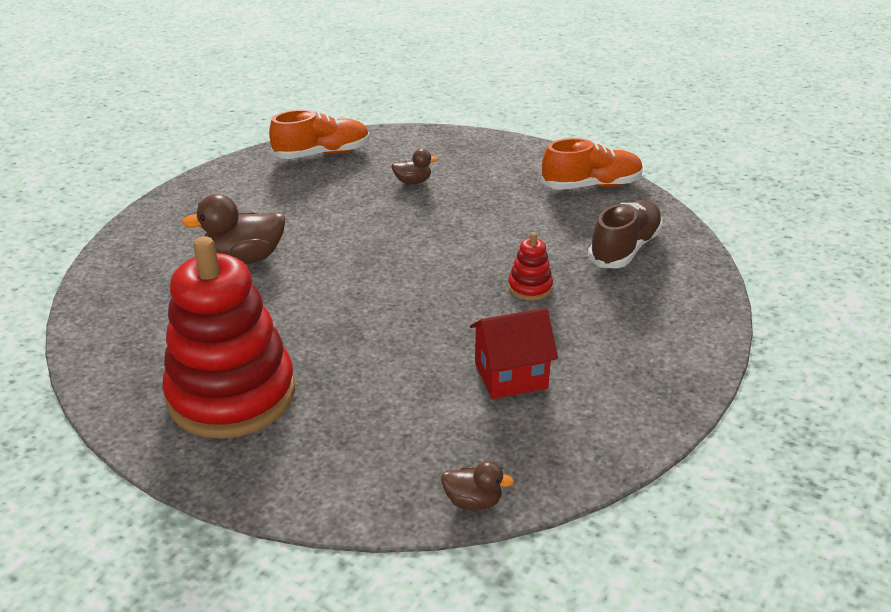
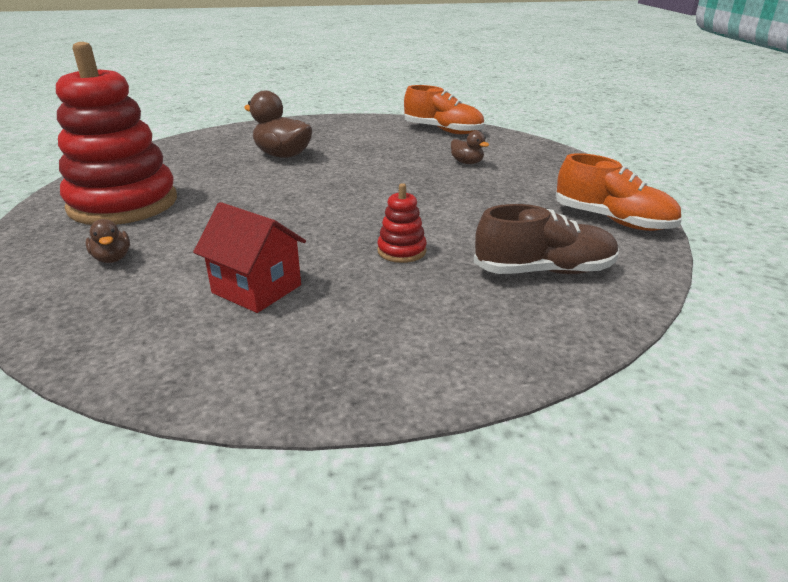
camera: 50 degrees right, 5 degrees down
(473, 501) = (52, 336): brown duck -> brown duck (112, 258)

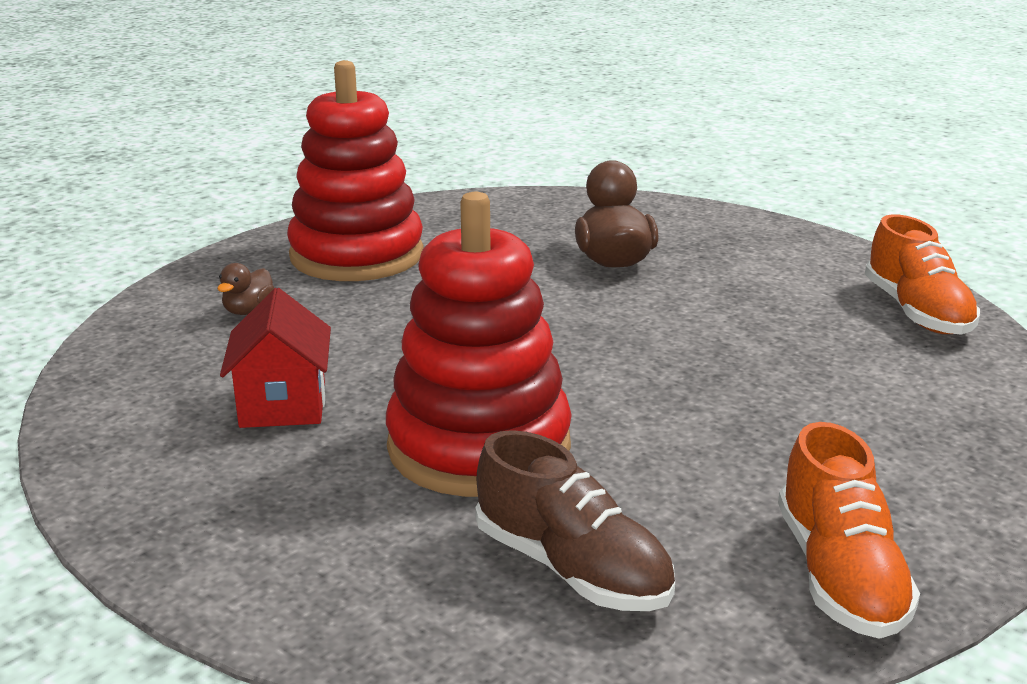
camera: 50 degrees right, 5 degrees down
(401, 251) = (479, 446): red stacking toy -> red stacking toy, size x2.47
(467, 163) = (830, 378): brown duck -> none

